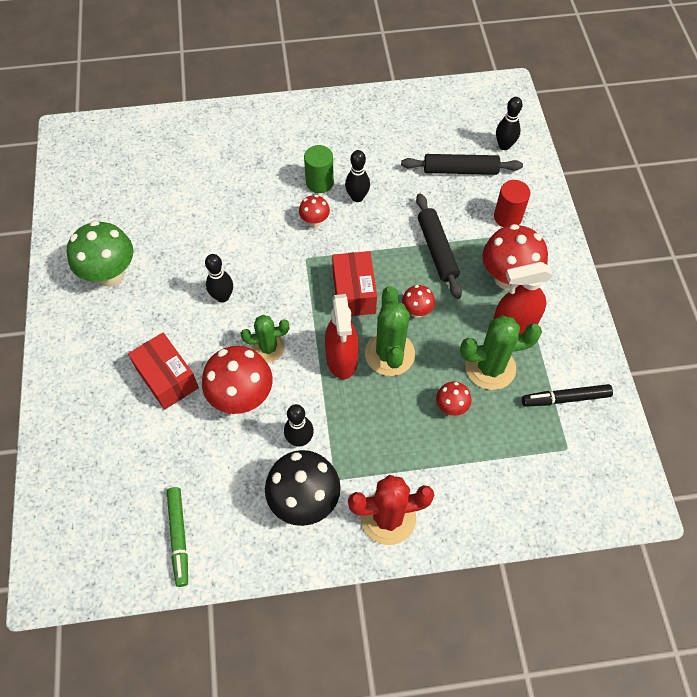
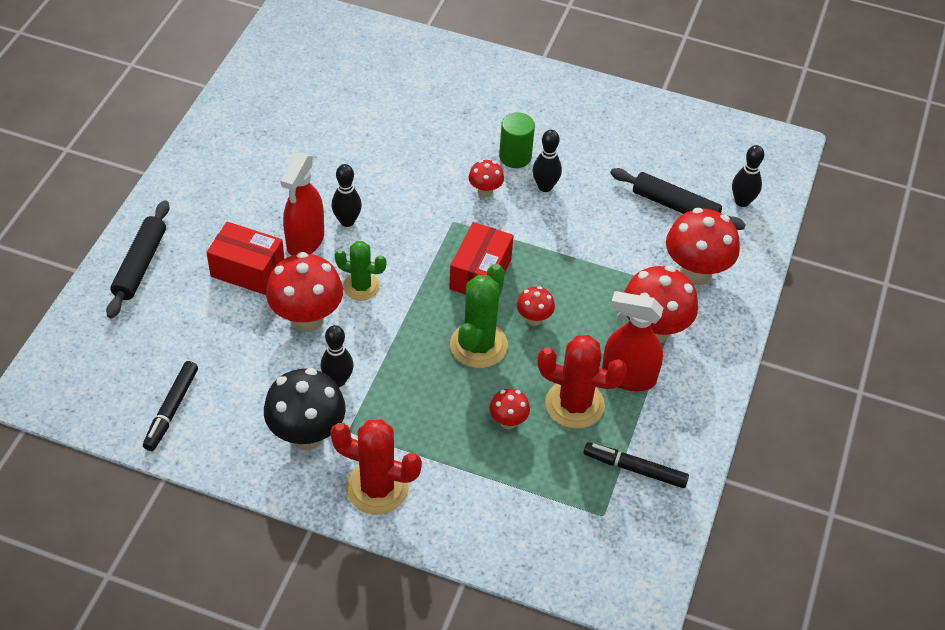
camera: 25 degrees right, 10 degrees down
(111, 275) = (253, 156): green mushroom -> none
(167, 378) = (248, 270): red box -> red box turned 60 degrees counterclockwise
(179, 537) = (171, 410): green marker -> black marker
(342, 359) = (427, 328): red spray bottle -> red spray bottle (305, 241)
(437, 250) = (595, 271): black rolling pin -> black rolling pin (140, 265)
(490, 367) = (574, 404): green cactus -> red cactus
(507, 217) = (695, 272): red cylinder -> red mushroom

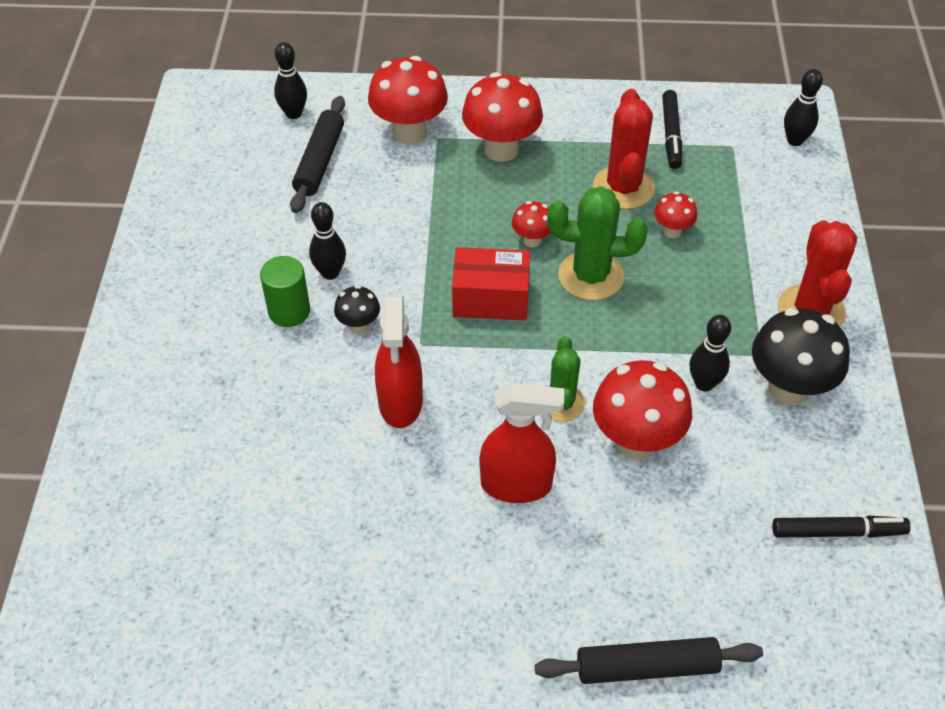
camera: 105 degrees left, 0 degrees up
(248, 270) = (594, 532): red box -> none
(347, 221) = (464, 450): black bowling pin -> black bowling pin (795, 140)
(485, 191) = (359, 325): red mushroom -> black mushroom
(628, 377) = (569, 157): red spray bottle -> red spray bottle (400, 402)

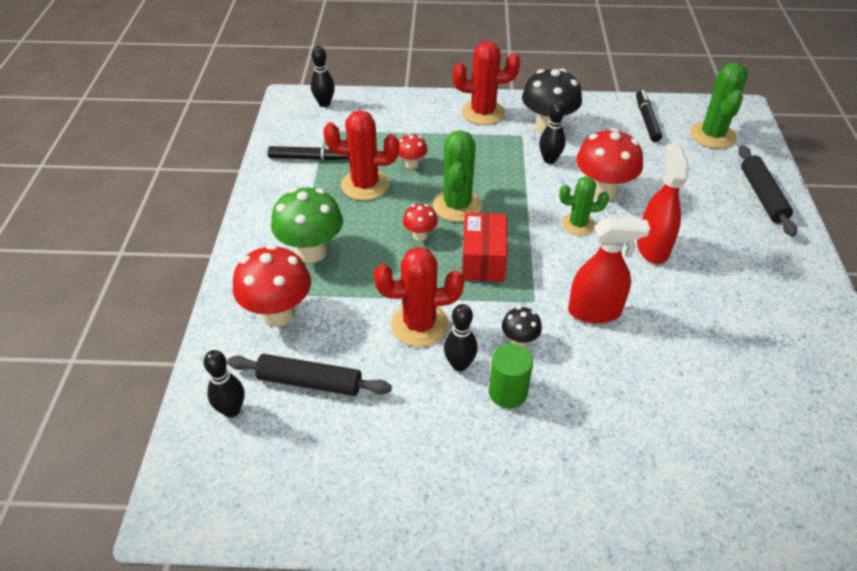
camera: 90 degrees left, 5 degrees down
(388, 240) = (419, 325): none -> red cactus
(501, 149) = (311, 252): red mushroom -> green mushroom
(811, 629) = (712, 135): none -> green cactus

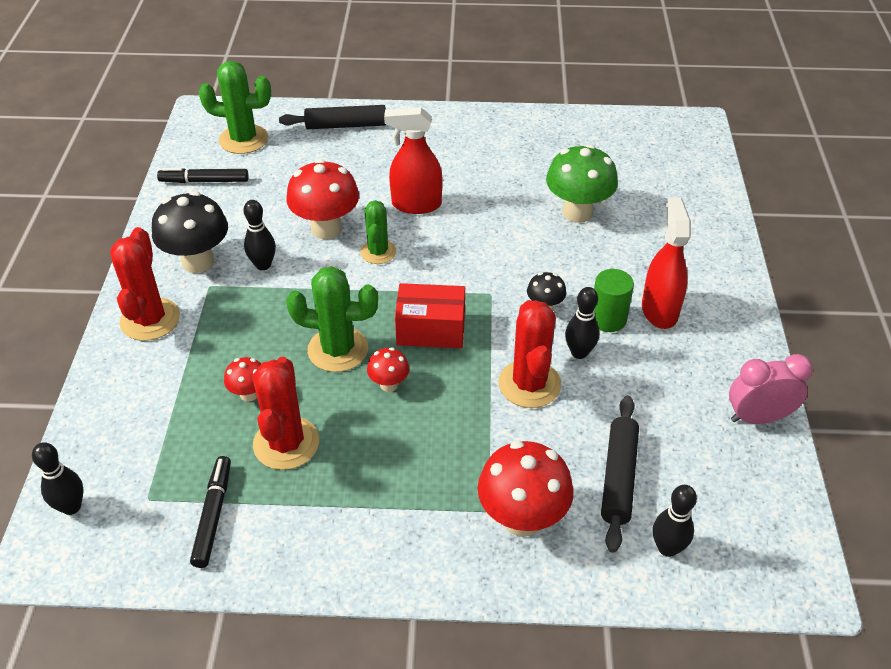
camera: 90 degrees left, 0 degrees up
(311, 252) = (414, 494): green mushroom -> green mushroom (577, 212)
(370, 515) = (758, 417): none -> pink clock
(595, 311) = (502, 252): red spray bottle -> red spray bottle (659, 310)

